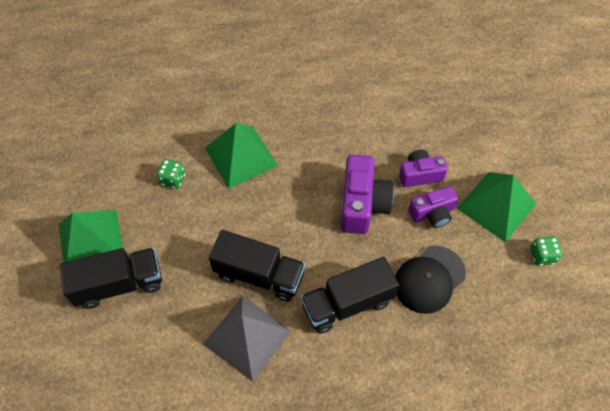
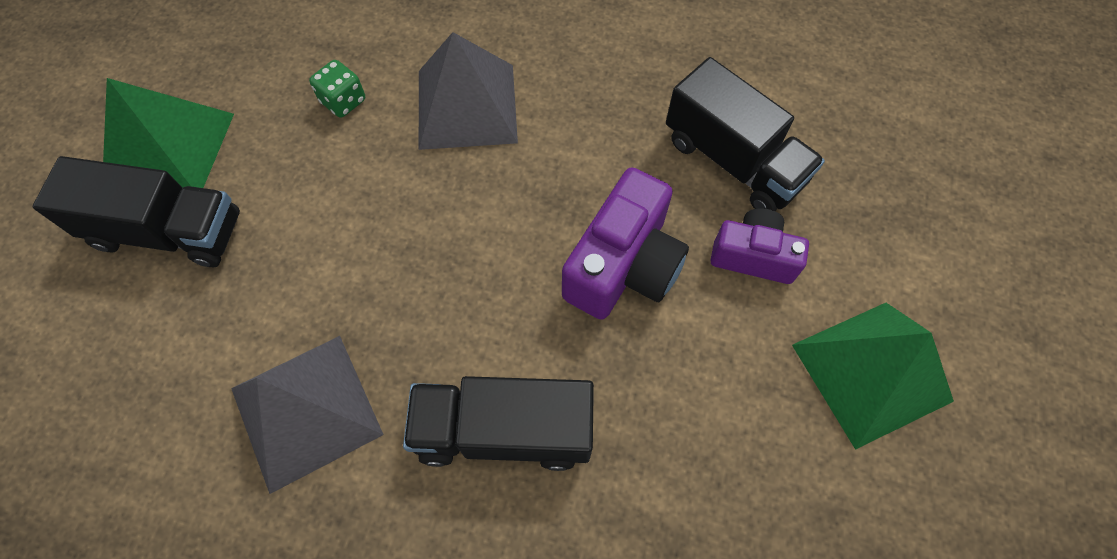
camera: 25 degrees right, 5 degrees up
(241, 156) = (466, 106): green pyramid -> grey pyramid
(259, 275) = (386, 312): black truck -> black truck (733, 160)
(429, 279) = (673, 454): black cap -> none
(432, 213) = (741, 335): purple camera -> none
(542, 256) = (918, 509): green dice -> none

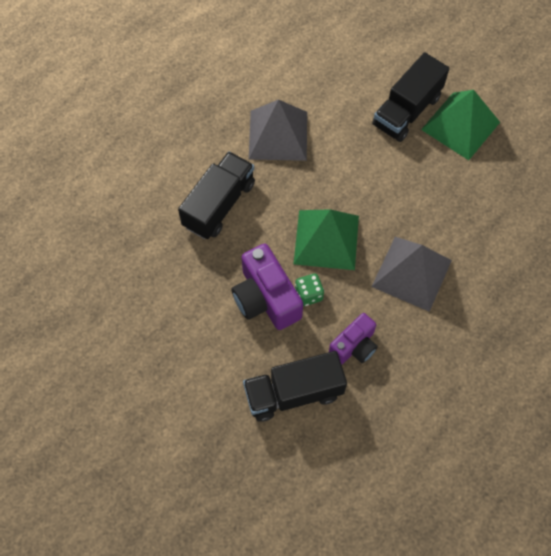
camera: 120 degrees right, 0 degrees up
(343, 101) = (449, 214): green dice -> green dice (308, 294)
(753, 256) = (232, 364): purple camera -> purple camera (354, 346)
(871, 372) = (139, 378): green pyramid -> green pyramid (326, 239)

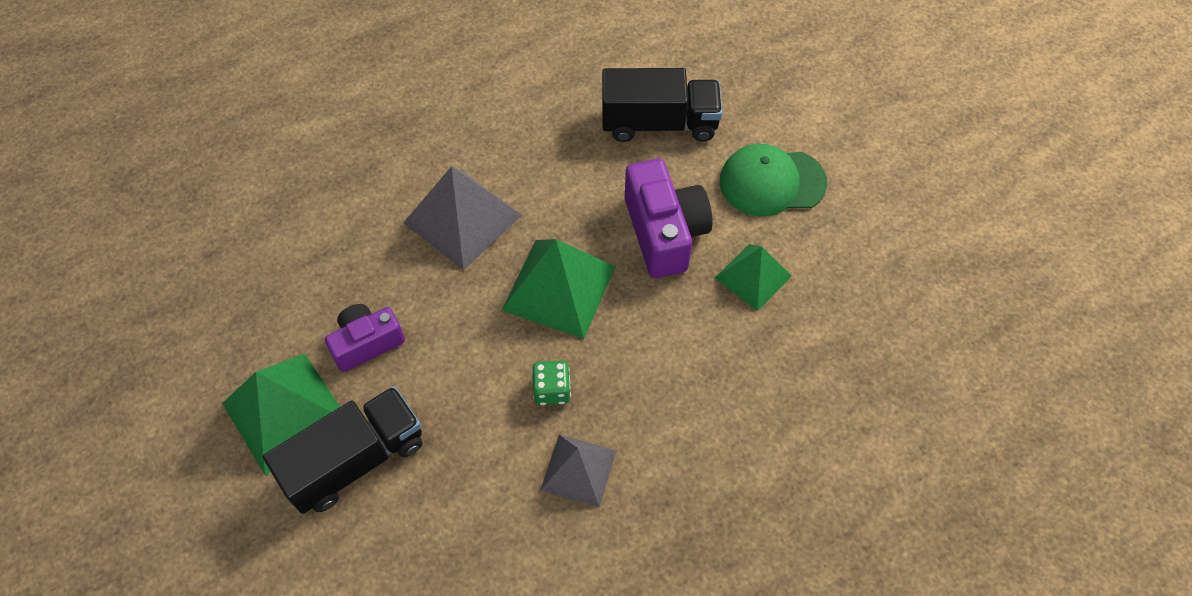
camera: 165 degrees left, 5 degrees down
(194, 360) = (772, 182): none -> green cap
(196, 279) = (753, 277): none -> green pyramid
(219, 205) = (700, 375): black truck -> none
(278, 135) = (579, 470): grey pyramid -> grey pyramid, size x0.63
(308, 294) = (607, 224): green dice -> green dice (552, 390)
(354, 346) = (570, 154): purple camera -> purple camera (367, 343)

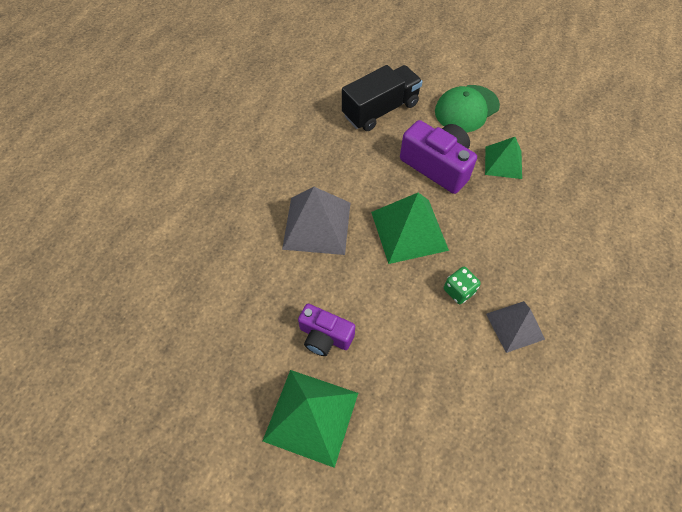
camera: 35 degrees left, 0 degrees up
(355, 460) = (383, 414): black truck -> none
(367, 343) = (325, 336): purple camera -> purple camera turned 90 degrees counterclockwise

